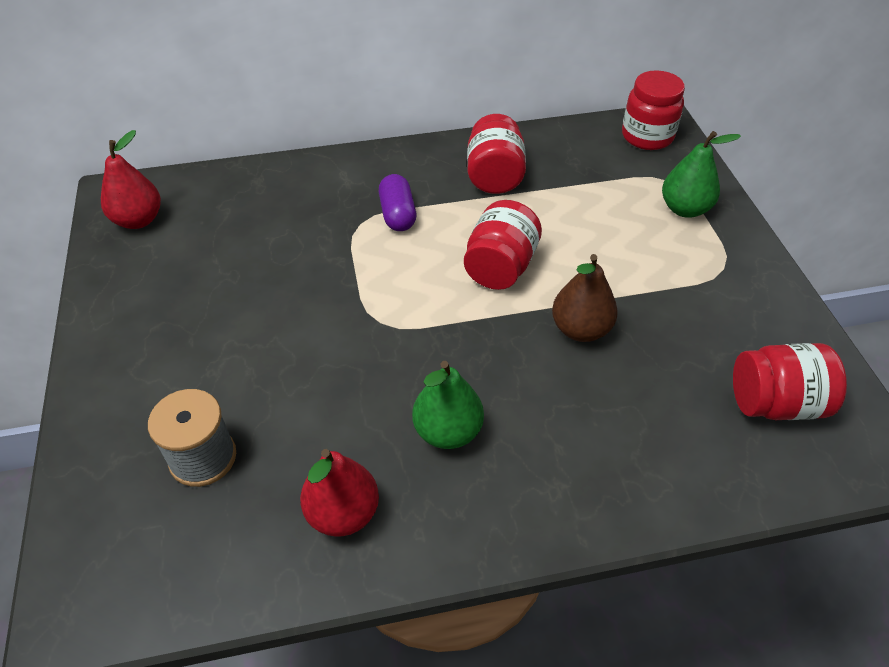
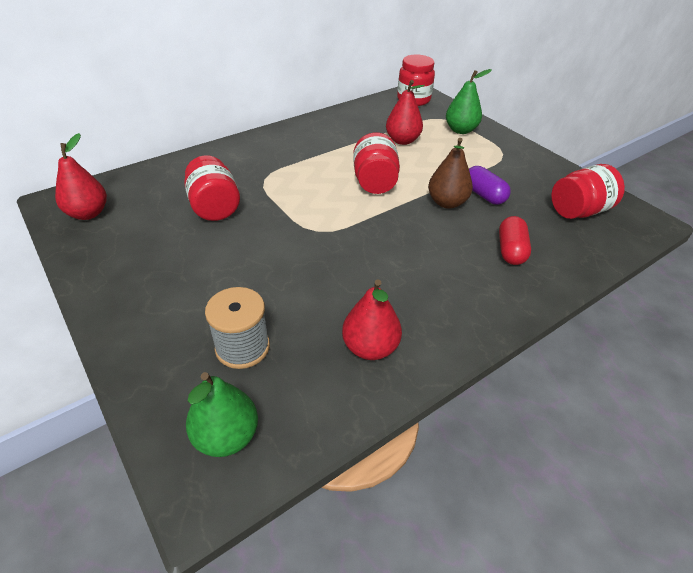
camera: 25 degrees left, 5 degrees down
(398, 214) = (287, 169): purple capsule -> purple capsule (484, 195)
(448, 431) = (406, 279): green pear -> green pear (227, 436)
(494, 176) = (336, 136): red jar -> red jar (215, 207)
(584, 206) = (402, 140): none -> red pear
(621, 436) = (510, 250): none -> red capsule

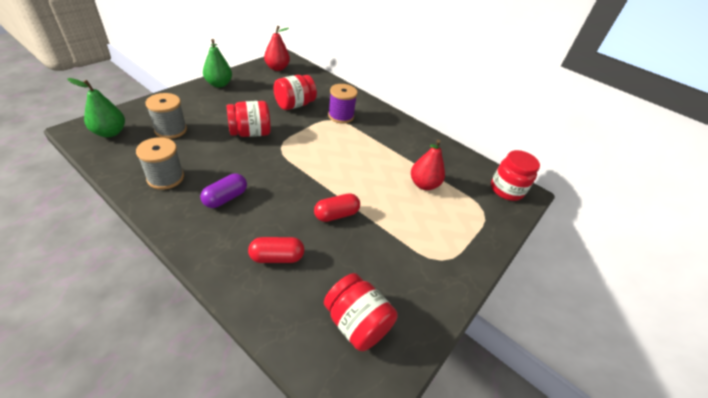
camera: 70 degrees right, 0 degrees up
(258, 171) = (341, 116): none -> purple spool
(370, 347) = (165, 178): red pear -> grey spool
(375, 182) = (350, 171): red jar -> red jar (250, 133)
(447, 202) = (336, 214): brown pear -> red capsule
(460, 130) = (469, 225): green pear -> green pear (219, 84)
(484, 195) = (357, 241): purple capsule -> purple capsule (225, 198)

